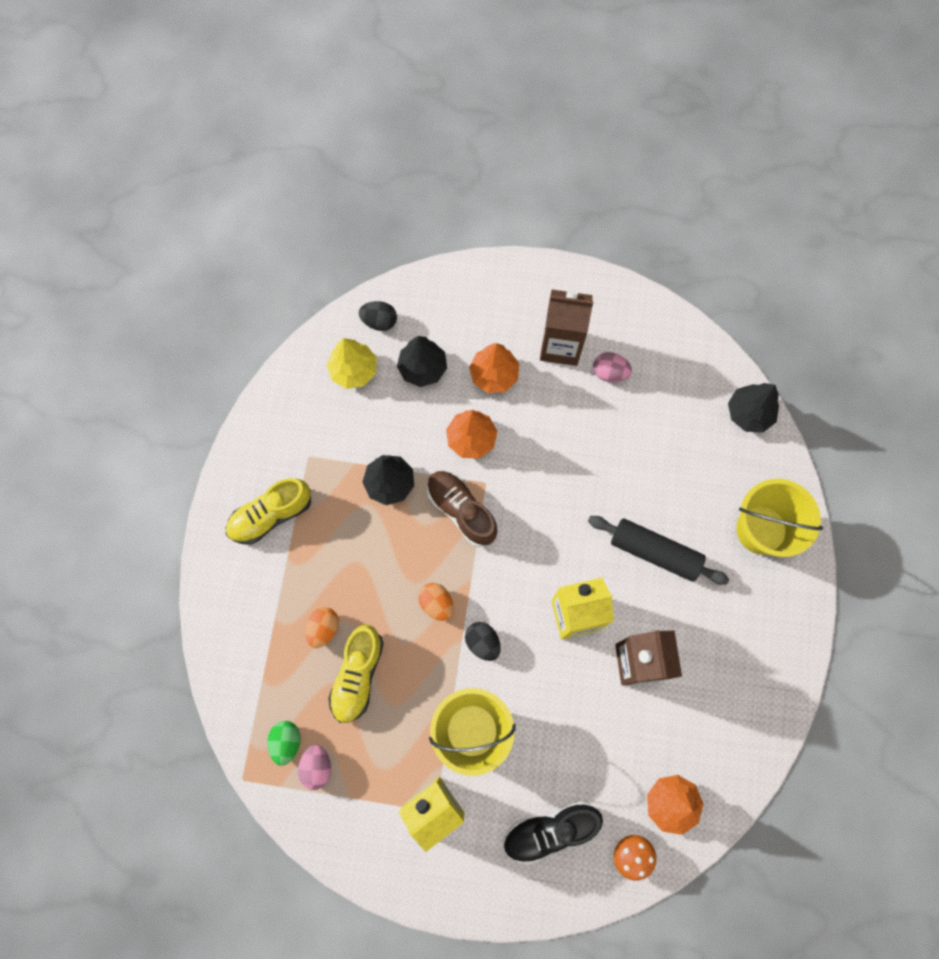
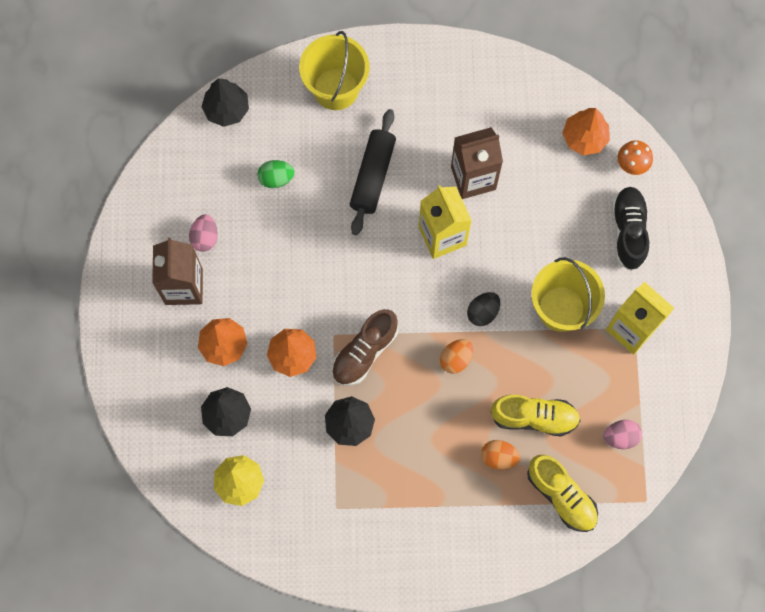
camera: 100 degrees left, 0 degrees up
(271, 515) = (401, 531): yellow shoe -> yellow shoe (561, 496)
(286, 742) = (605, 468): green egg -> green egg (276, 178)
(379, 321) = (183, 467): black egg -> none
(550, 830) = (628, 231): black shoe -> black shoe turned 150 degrees counterclockwise

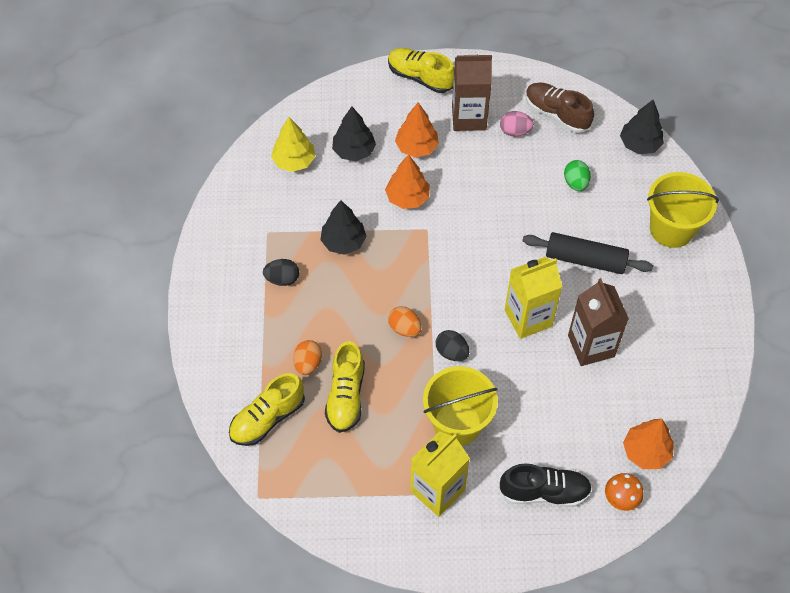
camera: 90 degrees right, 15 degrees down
(122, 340) = (420, 77): none -> yellow shoe
(364, 352) = (410, 253): brown shoe -> brown shoe (556, 114)
(397, 488) = (282, 279): none -> black egg
(620, 437) = (324, 475): pink egg -> none

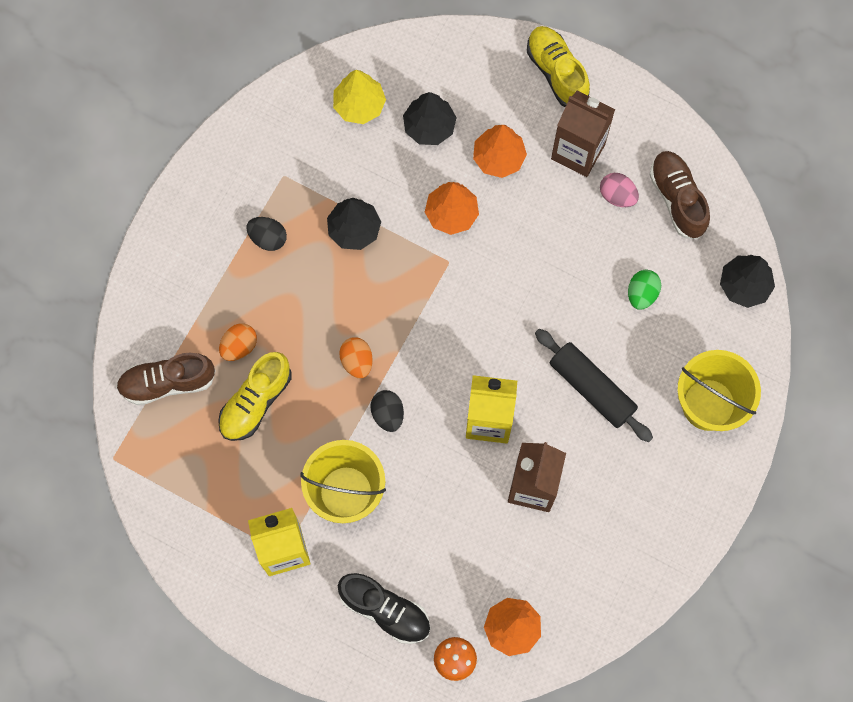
camera: 30 degrees right, 15 degrees up
(267, 418) = (167, 382): yellow shoe -> brown shoe

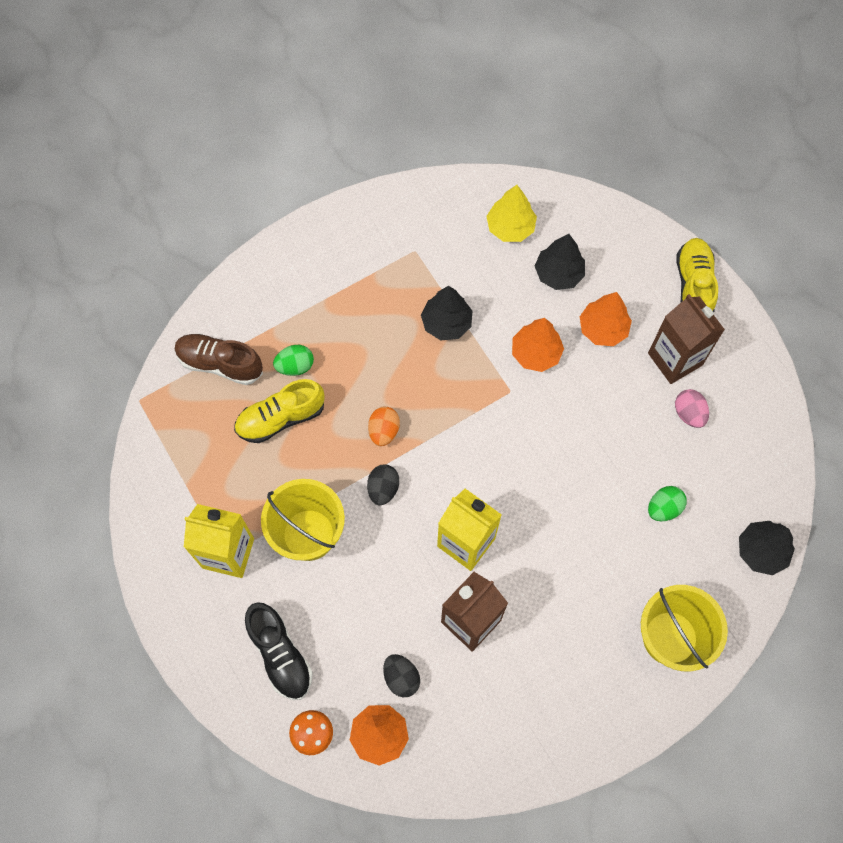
camera: 30 degrees right, 5 degrees down
(239, 346) = (295, 366): orange egg -> green egg
(268, 238) = (372, 293): black egg -> black egg (401, 678)
(591, 388) = (572, 565): black rolling pin -> none
(677, 199) = (741, 444): brown shoe -> none

